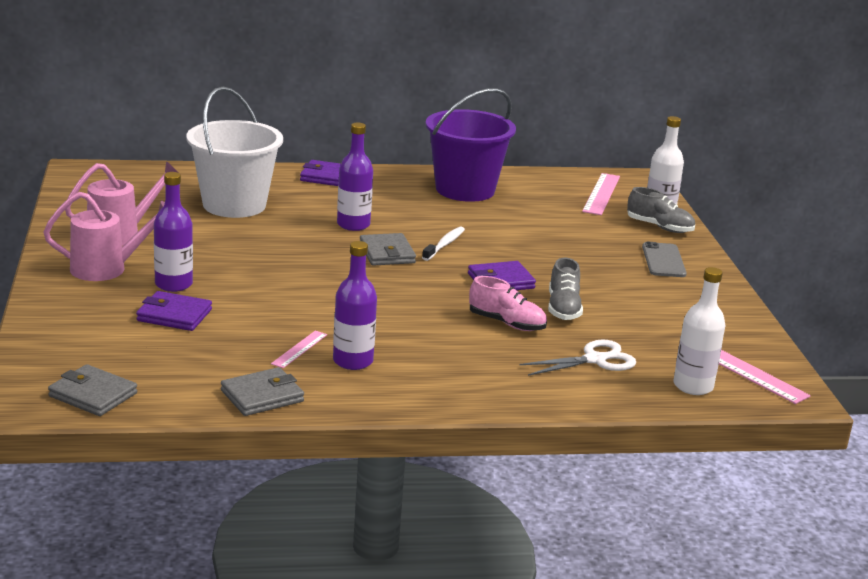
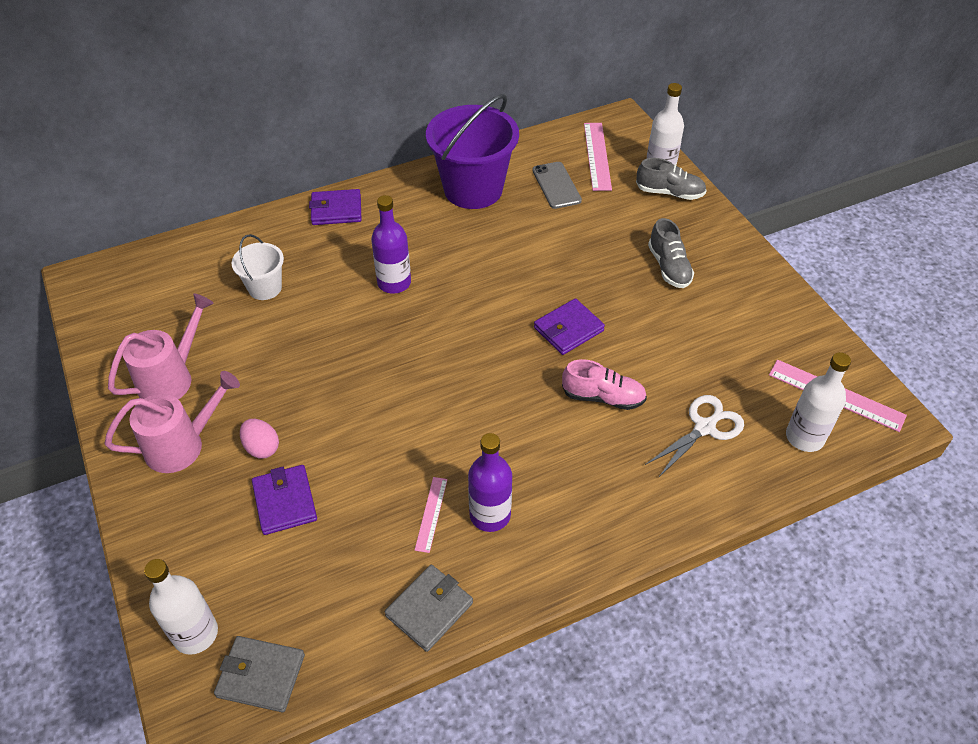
camera: 15 degrees left, 25 degrees up
(53, 362) = (195, 634): none -> white bottle
(173, 284) = (262, 448): purple bottle -> pink egg
(174, 315) = (285, 501): purple wallet -> purple wallet turned 75 degrees clockwise
(234, 205) = (265, 288): white bucket -> white bucket, size x0.51
(387, 253) = (445, 320): grey wallet -> none
(444, 244) = (492, 287): white toothbrush -> none
(563, 308) = (642, 354): grey shoe -> grey shoe (669, 267)
(663, 260) = (695, 245): grey phone -> grey phone (556, 185)

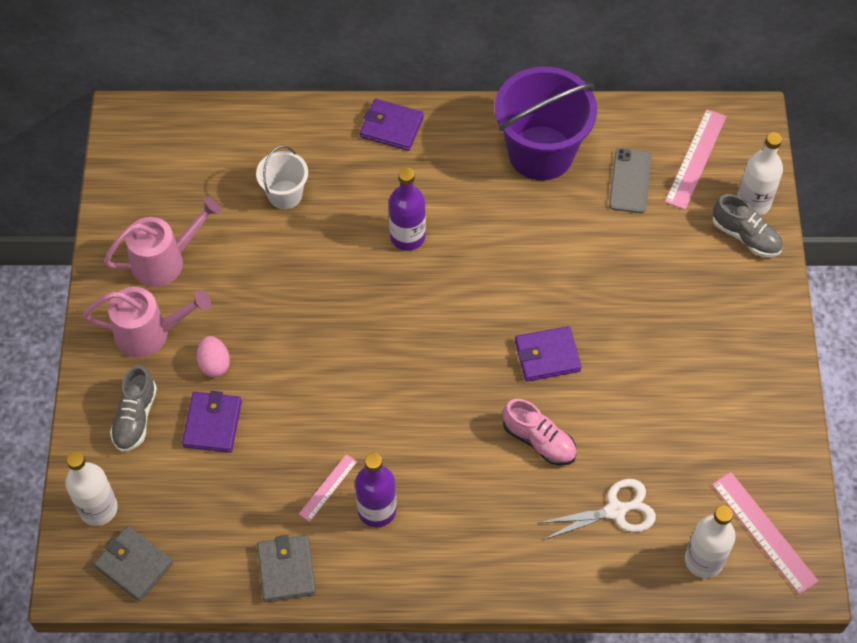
camera: 25 degrees right, 10 degrees up
(429, 609) = (286, 570): grey wallet -> grey wallet turned 75 degrees counterclockwise
(669, 267) = (688, 326): grey shoe -> grey shoe (135, 418)

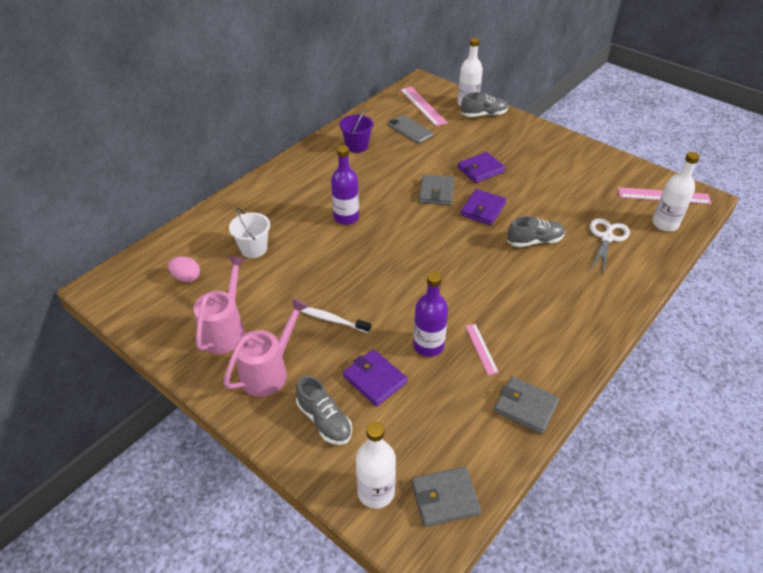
camera: 50 degrees left, 15 degrees down
(214, 364) = (331, 351): pink egg -> pink egg (186, 277)
(253, 336) = (333, 320): none -> white toothbrush
(377, 510) = (519, 334): purple bottle -> purple bottle (428, 346)
(391, 127) = (269, 185): purple wallet -> purple wallet (480, 170)
(533, 290) = (436, 192): none -> grey wallet
(539, 441) = (534, 241): pink shoe -> grey shoe
(541, 153) = (357, 146): purple bucket -> purple bucket, size x0.51

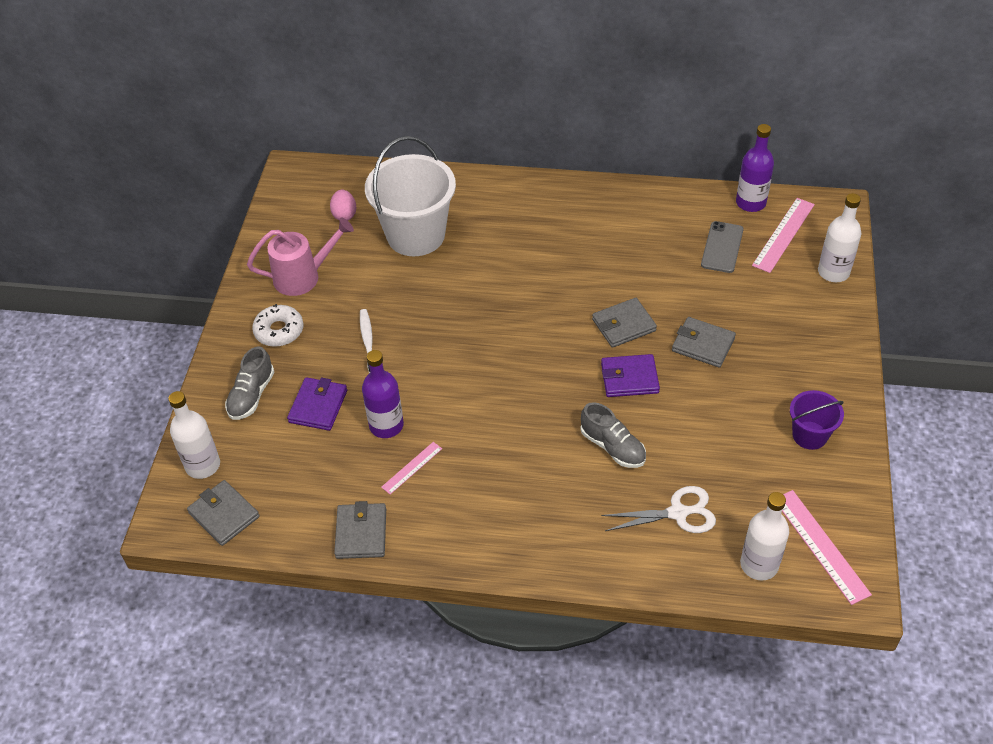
camera: 60 degrees right, 5 degrees up
(254, 249) = (416, 235): white bucket -> white bucket, size x1.96
(269, 371) = (279, 331): pink watering can -> white donut
(346, 217) = (517, 275): purple bottle -> purple bottle (750, 203)
(357, 146) = (644, 220): purple bucket -> purple bucket (809, 435)
(480, 170) = (703, 344): purple wallet -> grey wallet
(484, 115) = (824, 298): grey shoe -> none

